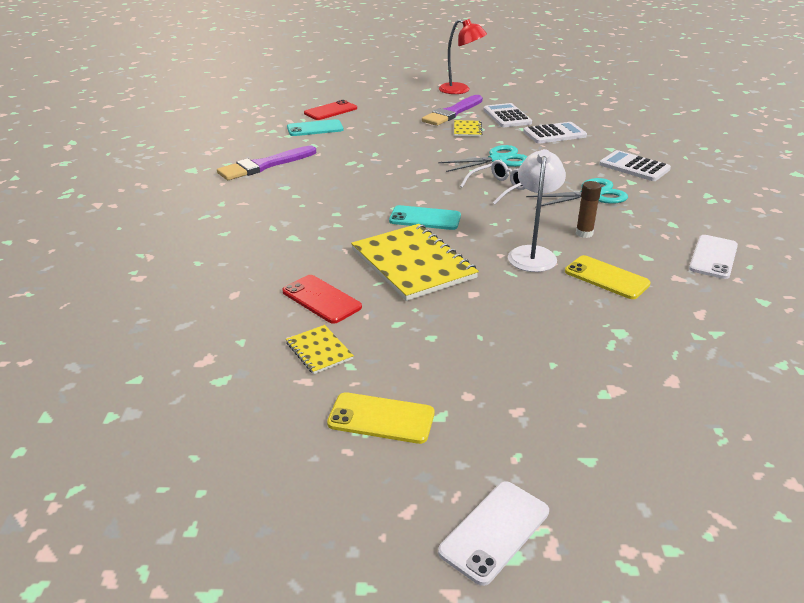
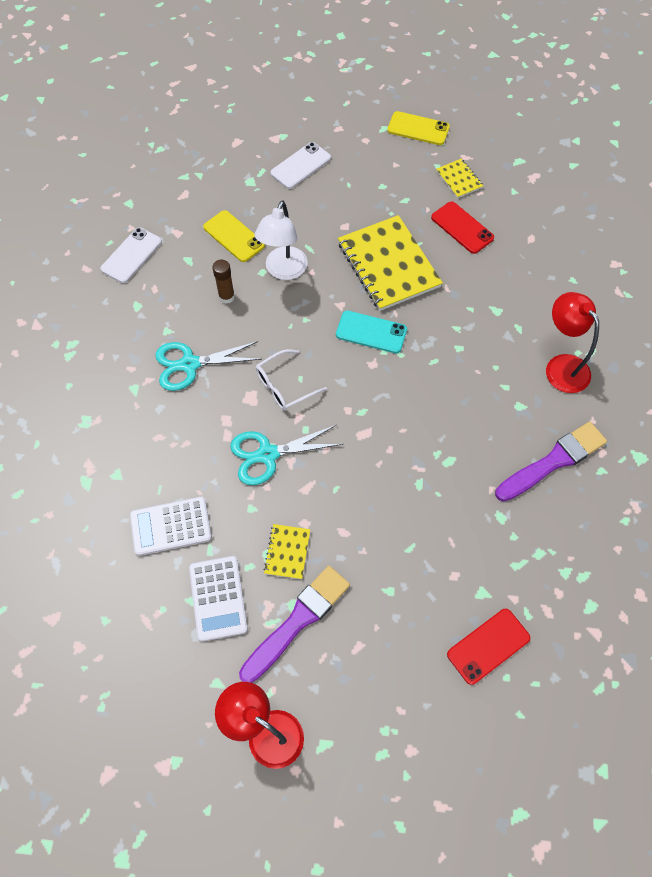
camera: 175 degrees left, 30 degrees up
(237, 208) = (561, 366): none -> red lamp
(315, 128) = (505, 574): turquoise phone -> none
(494, 531) = (366, 70): white phone -> white phone (301, 166)
(634, 167) = (112, 422): white calculator -> none

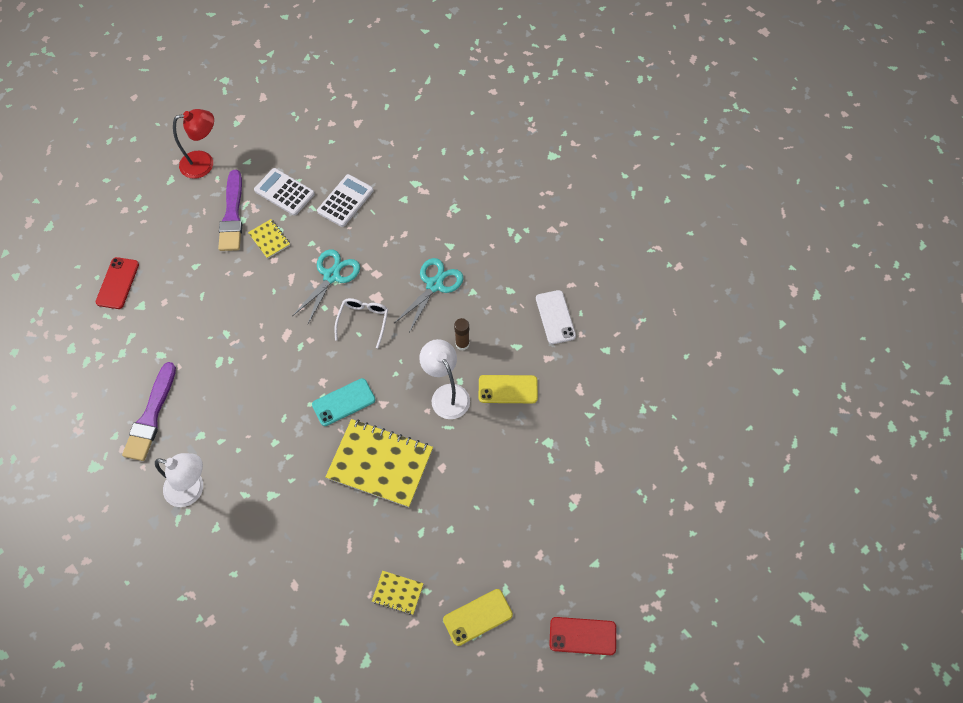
camera: 135 degrees right, 0 degrees up
(301, 166) = (528, 490): white phone -> none
(462, 228) = (355, 546): red phone -> red phone (582, 636)
(561, 366) = (192, 490): red lamp -> white lamp

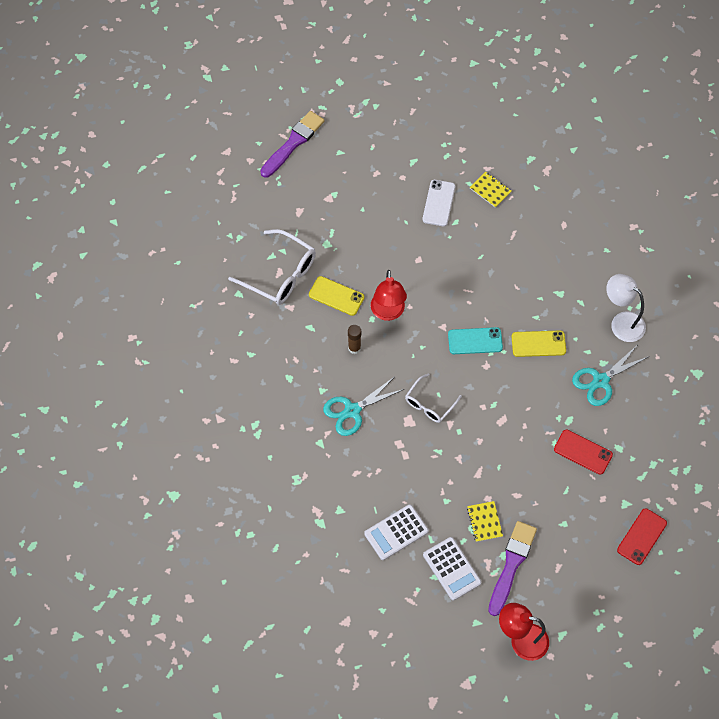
camera: 155 degrees left, 0 degrees up
(151, 416) = (640, 396): purple brush -> purple brush (293, 143)
(332, 276) = (440, 459): turquoise scissors -> turquoise scissors (600, 381)
(380, 464) = (465, 281): yellow notebook -> none
(446, 394) = (388, 312): white lamp -> red lamp
(477, 617) = (440, 154): yellow phone -> yellow phone (538, 344)
(555, 317) = (264, 338): white phone -> white phone (439, 203)
(577, 387) = (280, 274): none -> white glasses
(582, 636) = (374, 115): red phone -> red phone (583, 452)

